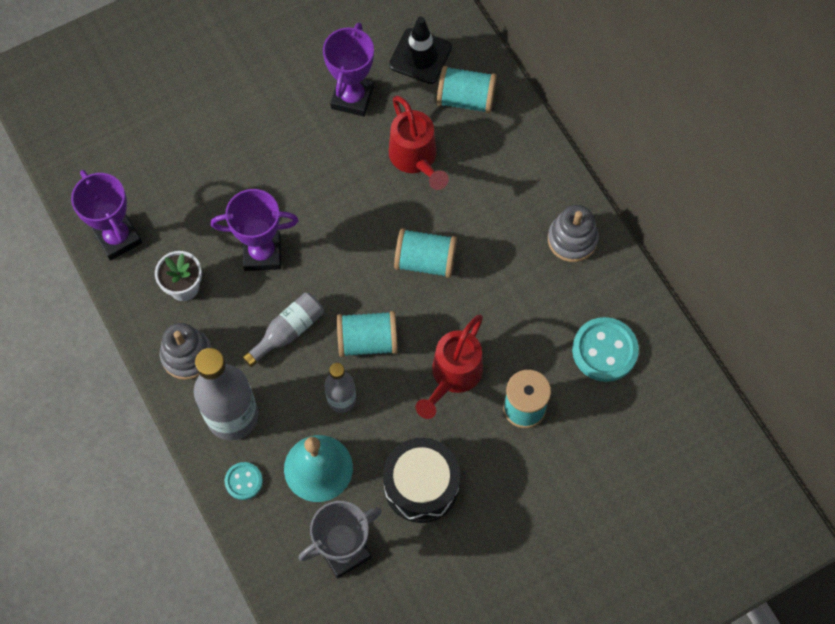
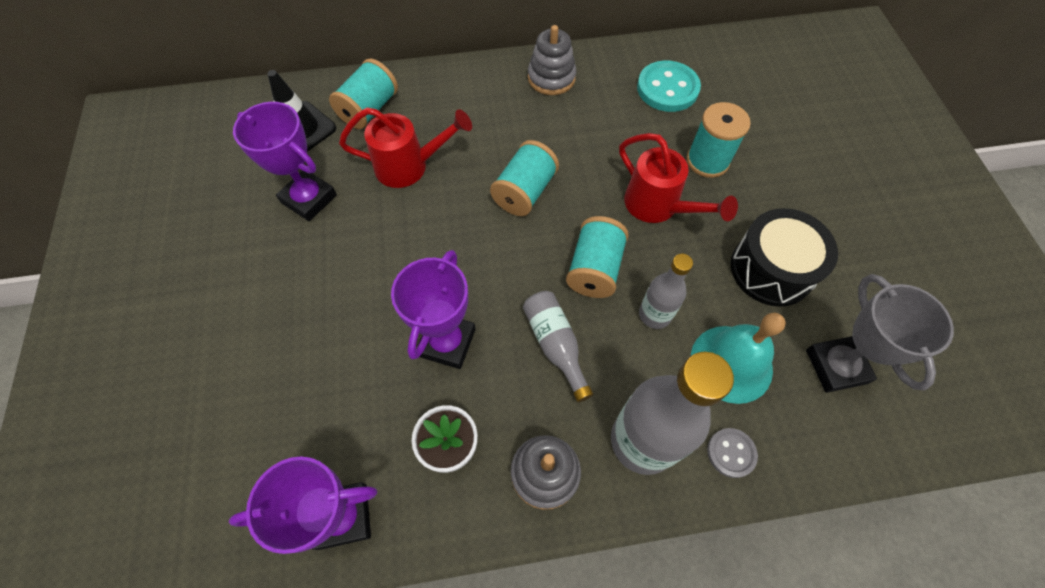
camera: 70 degrees left, 5 degrees down
(243, 481) = (731, 453): turquoise button -> grey button

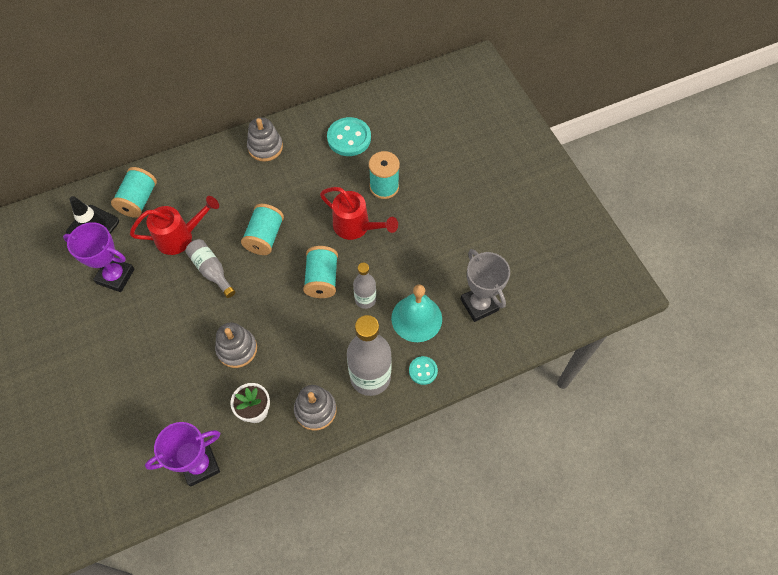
camera: 15 degrees left, 0 degrees up
(447, 342) = (237, 349): purple trophy -> grey stacking toy
(555, 345) = (306, 334): grey bottle -> grey bottle (211, 271)
(731, 453) = (423, 371): grey button -> turquoise button
(771, 269) = (434, 253): black drum -> none

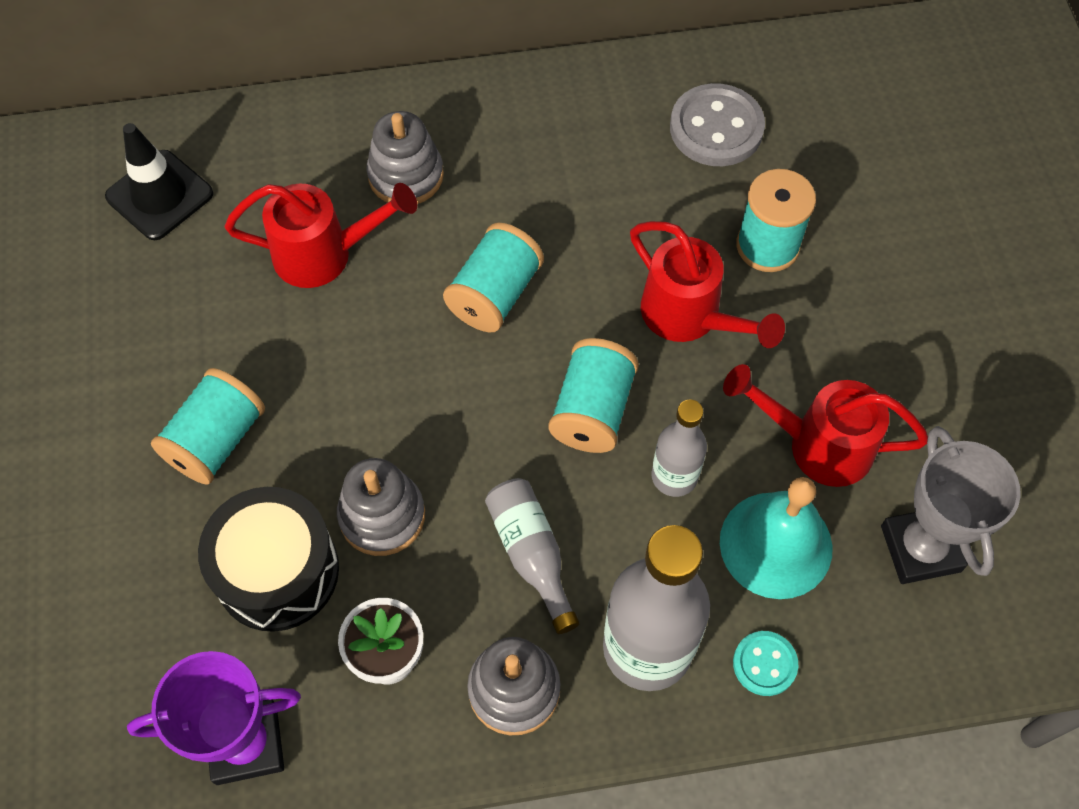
camera: 15 degrees right, 0 degrees up
(115, 276) = (178, 305): purple trophy -> none
(139, 200) = (261, 162): turquoise spool -> turquoise spool (216, 440)
(194, 386) = (277, 571): none -> black drum
(211, 271) = (370, 339): grey bottle -> grey bottle (531, 554)
(265, 147) = (539, 110): grey stacking toy -> grey stacking toy (406, 175)
(349, 138) = (716, 128): turquoise button -> grey button
(425, 270) = (818, 445): none -> red watering can

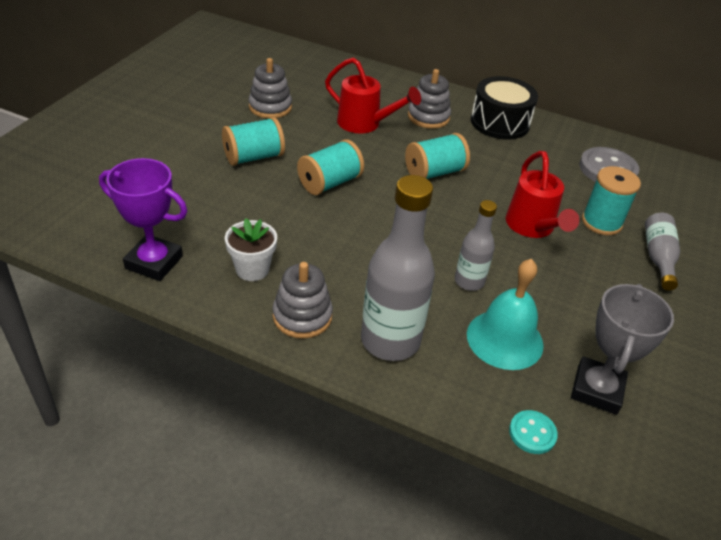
camera: 30 degrees right, 20 degrees down
(159, 195) = (311, 76): black traffic cone -> none
(277, 571) = (233, 212): black drum -> black drum (500, 122)
(382, 516) = (302, 218): grey stacking toy -> grey stacking toy (270, 107)
(531, 554) = (362, 271): grey bottle -> grey bottle (658, 258)
(592, 411) = (446, 235): turquoise spool -> turquoise spool (329, 183)
(764, 664) = (453, 386): turquoise button -> turquoise button (532, 433)
(818, 445) = (566, 312): red watering can -> none

